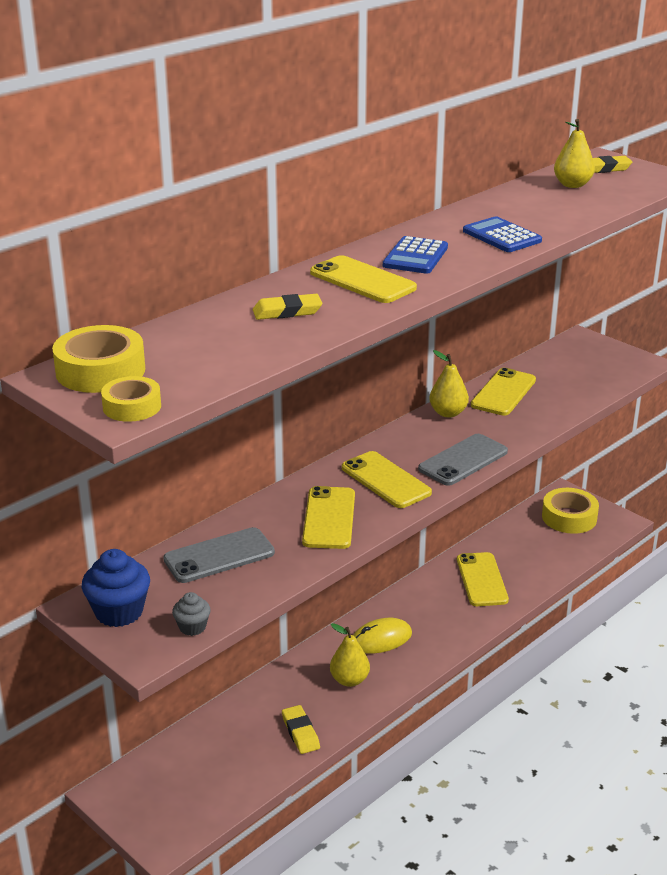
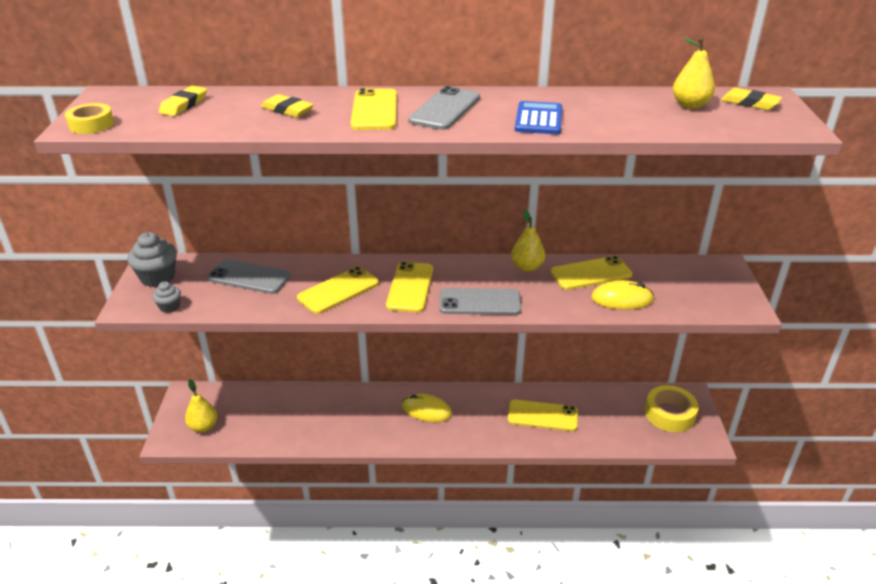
camera: 45 degrees right, 5 degrees up
(100, 371) = (128, 100): yellow tape -> none
(119, 612) = (157, 277): blue cupcake -> grey cupcake
(300, 732) = (307, 432): yellow eraser -> yellow eraser (184, 105)
(349, 680) = (374, 421): yellow pear -> yellow pear (203, 426)
(415, 256) = (445, 109): blue calculator -> grey phone
(482, 580) = (542, 416): yellow phone -> yellow phone turned 60 degrees clockwise
(557, 400) = (622, 299): none -> yellow mouse

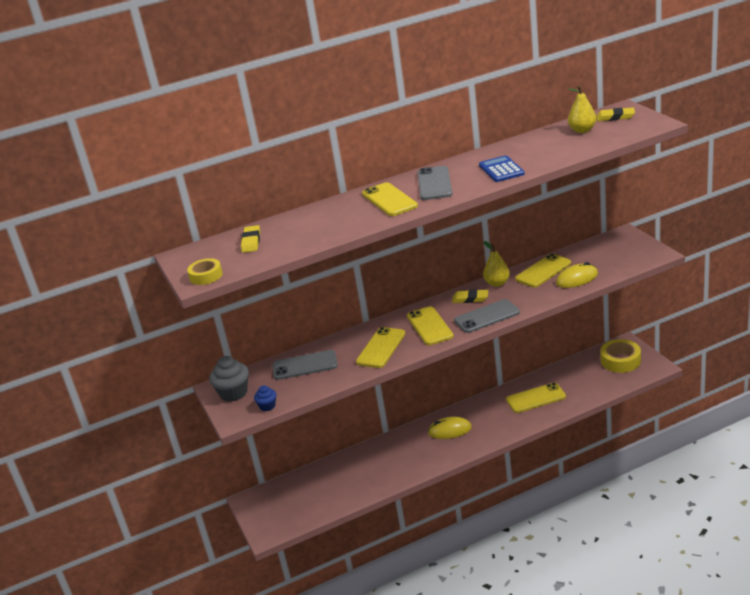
camera: 20 degrees left, 5 degrees down
(169, 307) = (267, 406): grey cupcake -> blue cupcake
(203, 426) = (287, 514): yellow pear -> none
(287, 110) = (330, 220): yellow eraser -> yellow eraser (470, 299)

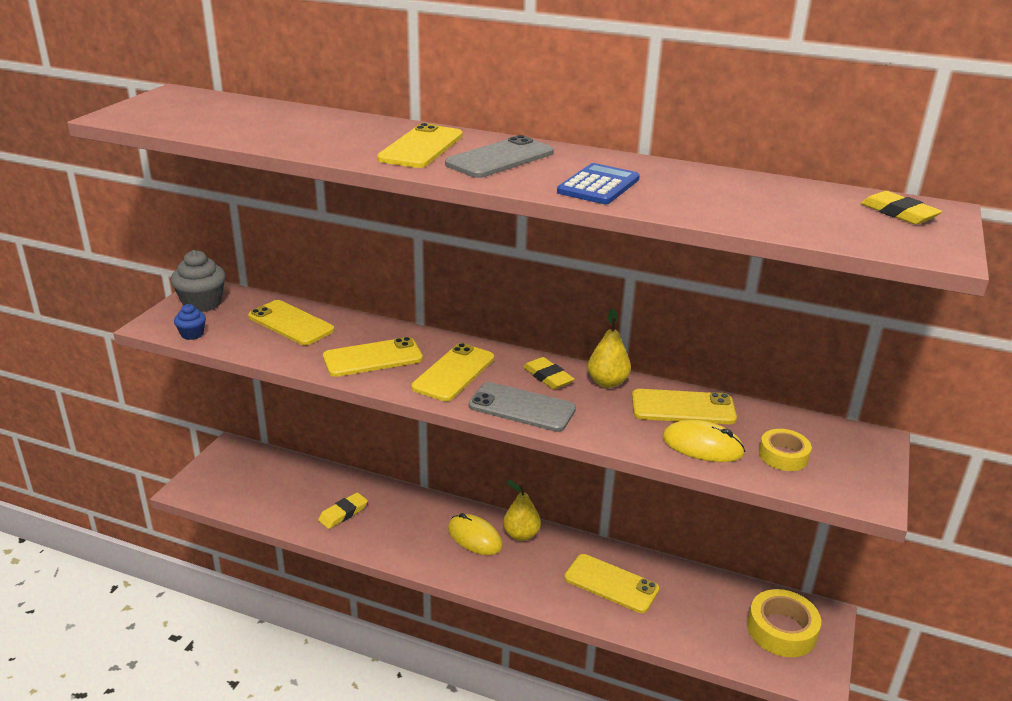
camera: 40 degrees right, 0 degrees up
(206, 276) = (131, 116): yellow tape -> yellow tape (783, 456)
(251, 242) = (235, 112): yellow eraser -> yellow eraser (343, 513)
(305, 365) = (291, 323): grey phone -> yellow phone
(582, 130) = (811, 202): yellow pear -> yellow pear (521, 535)

